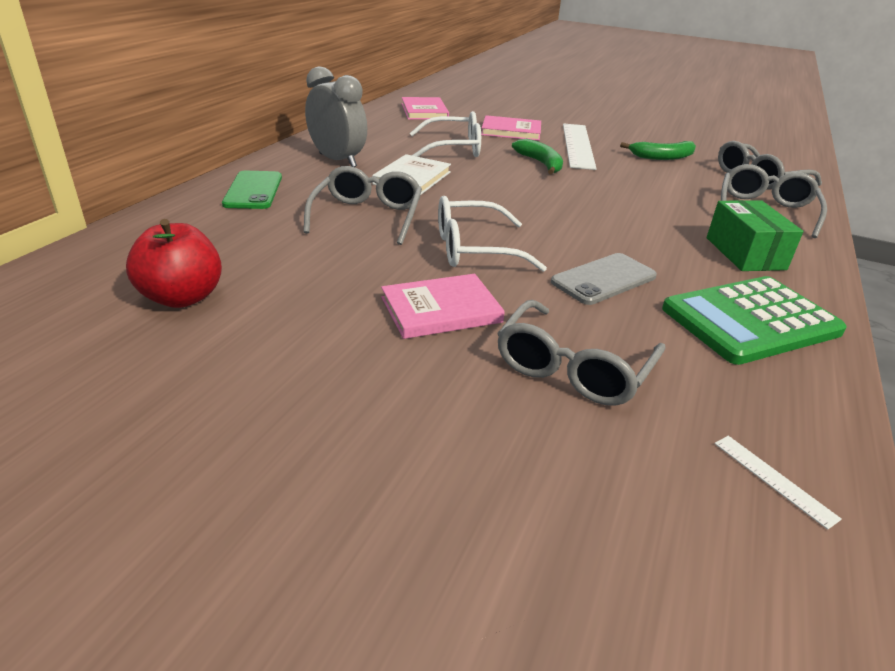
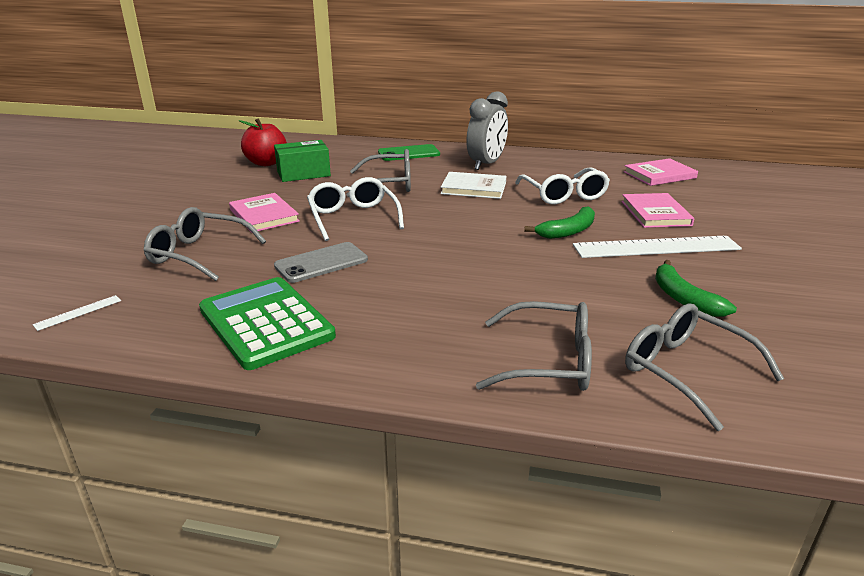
camera: 80 degrees right, 5 degrees down
(604, 279) = (321, 263): grey phone -> grey phone turned 75 degrees counterclockwise
(745, 253) = (406, 333): green box -> green box (303, 174)

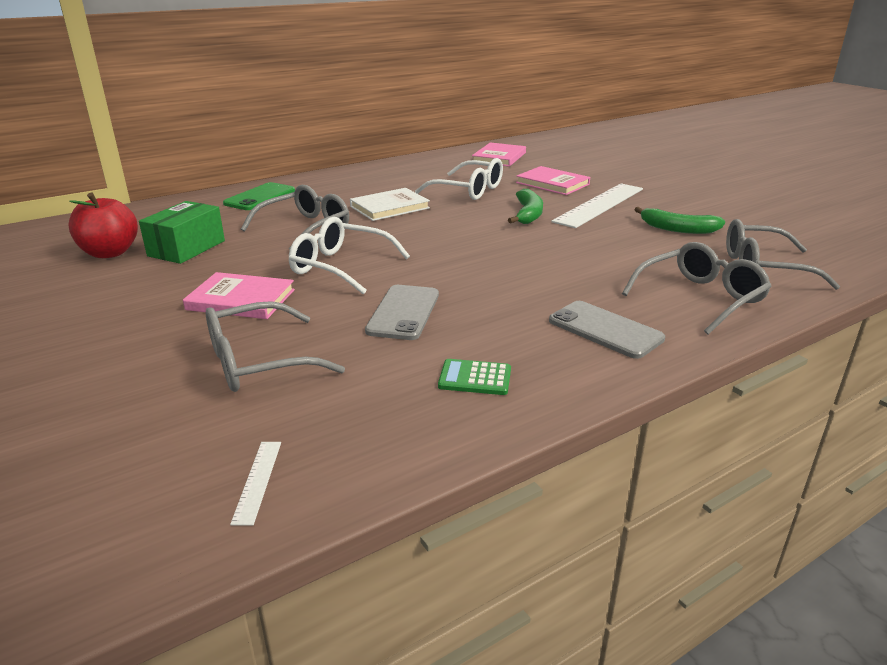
camera: 45 degrees left, 0 degrees up
(266, 323) = (475, 378): green calculator -> green calculator, size x0.44
(412, 341) = (605, 330): none -> grey phone
(486, 164) = (355, 186): grey clock -> none

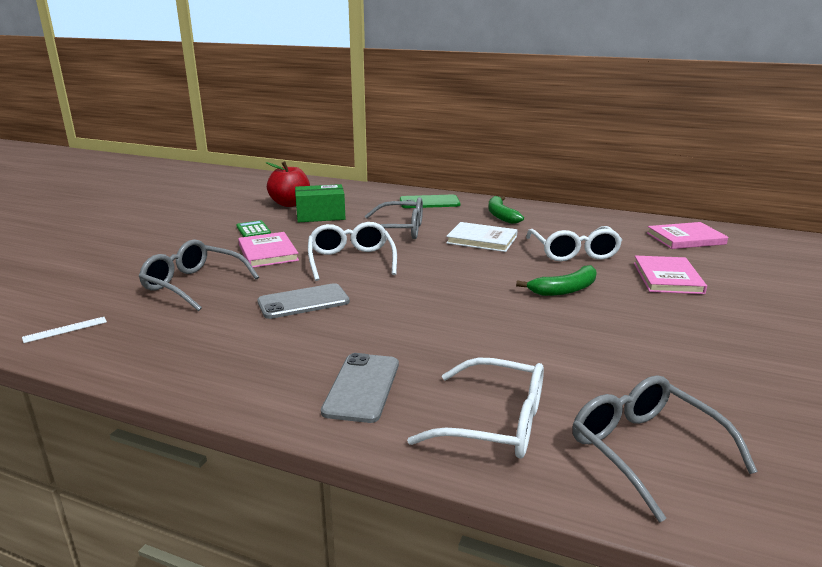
camera: 55 degrees right, 5 degrees down
(475, 378) = (228, 355): green calculator -> green calculator (253, 230)
(600, 205) = (656, 313): white ruler -> none
(678, 229) = (669, 371): green banana -> green banana (501, 215)
(700, 298) = (496, 423): grey glasses -> white glasses

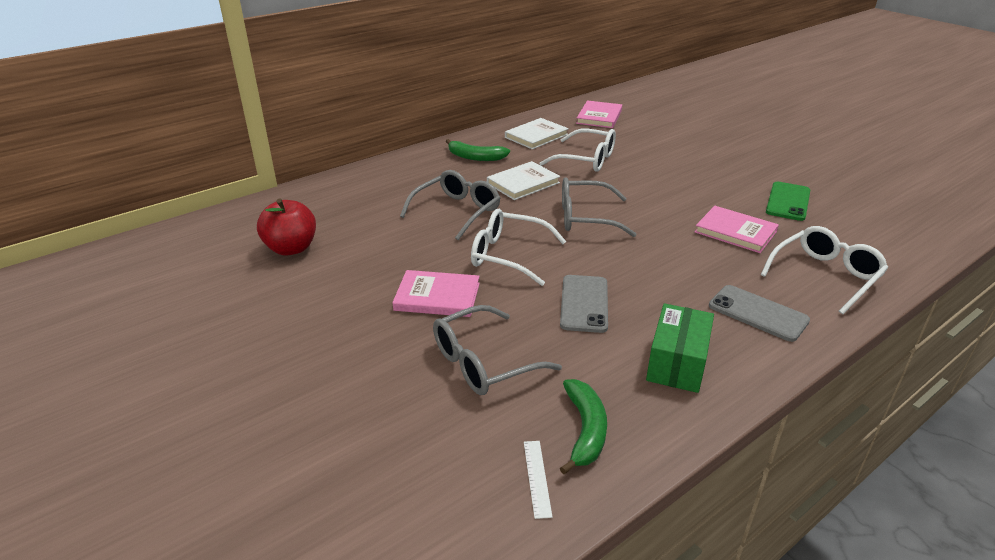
camera: 60 degrees left, 10 degrees up
(253, 230) = (353, 291): green calculator -> none
(320, 216) = (359, 240): green box -> green box (677, 363)
(429, 202) = (397, 175): green phone -> green phone (788, 201)
(565, 289) = (650, 187): green banana -> green banana (585, 430)
(585, 225) = (536, 136): none -> white book
(644, 450) = (867, 240): grey glasses -> grey glasses (585, 218)
(667, 278) = (659, 148): pink book -> pink book (735, 232)

